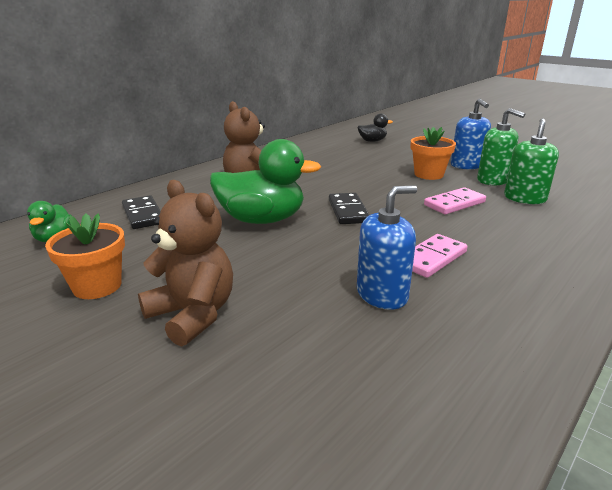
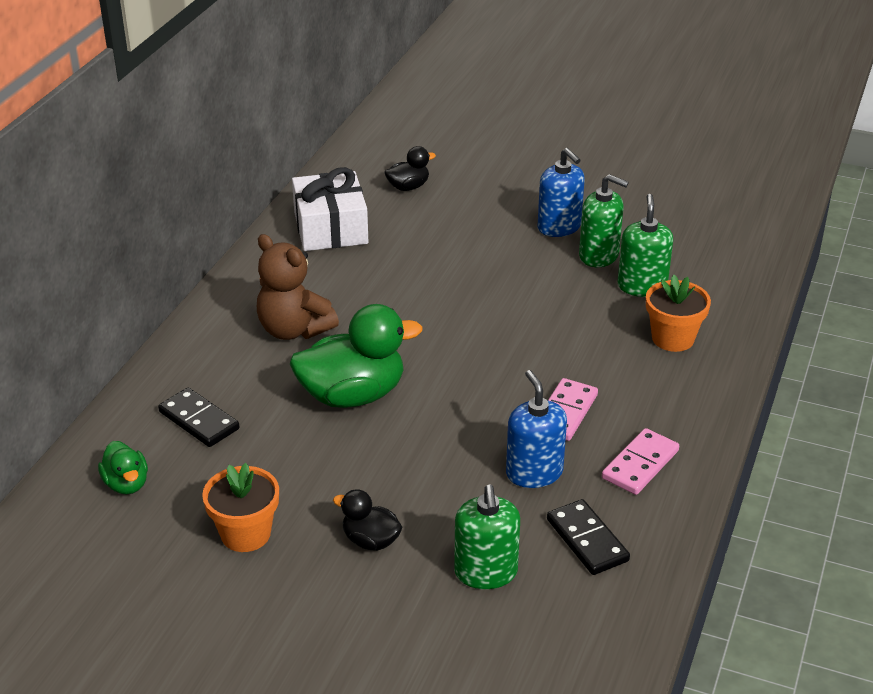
camera: 20 degrees left, 10 degrees up
(193, 315) = (370, 540): brown teddy bear -> black duck
(283, 371) = (486, 572): none -> green soap dispenser
(312, 149) = (330, 228): none -> white gift
(348, 211) = (446, 356): black domino -> black domino (587, 540)
(382, 295) = (534, 472): blue soap dispenser -> blue soap dispenser turned 60 degrees counterclockwise
(428, 174) = (516, 259): orange flower pot -> orange flower pot (673, 338)
(454, 204) = (564, 314): pink domino -> pink domino (640, 465)

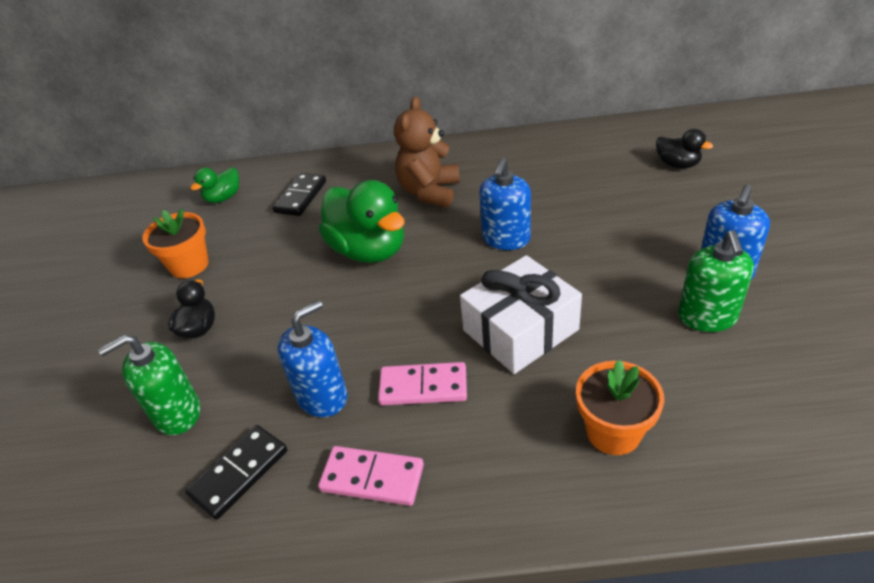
camera: 70 degrees right, 5 degrees up
(330, 228) = (574, 154): white gift -> white gift (520, 330)
(418, 310) = (506, 239): none -> blue soap dispenser
(642, 286) = (686, 371): green soap dispenser -> none

